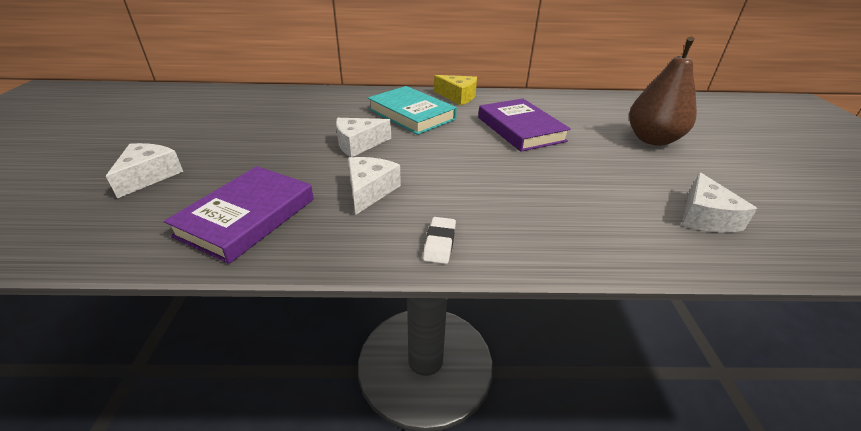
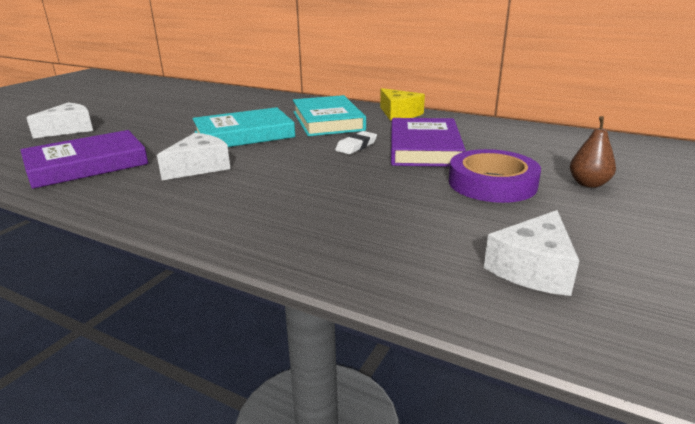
camera: 30 degrees right, 10 degrees down
(358, 144) = (244, 135): white cheese -> turquoise book
(439, 243) = (194, 214): white eraser -> white eraser (356, 146)
(602, 152) = (492, 183): none -> purple tape
(652, 139) = (588, 184): brown pear -> brown pear, size x0.50

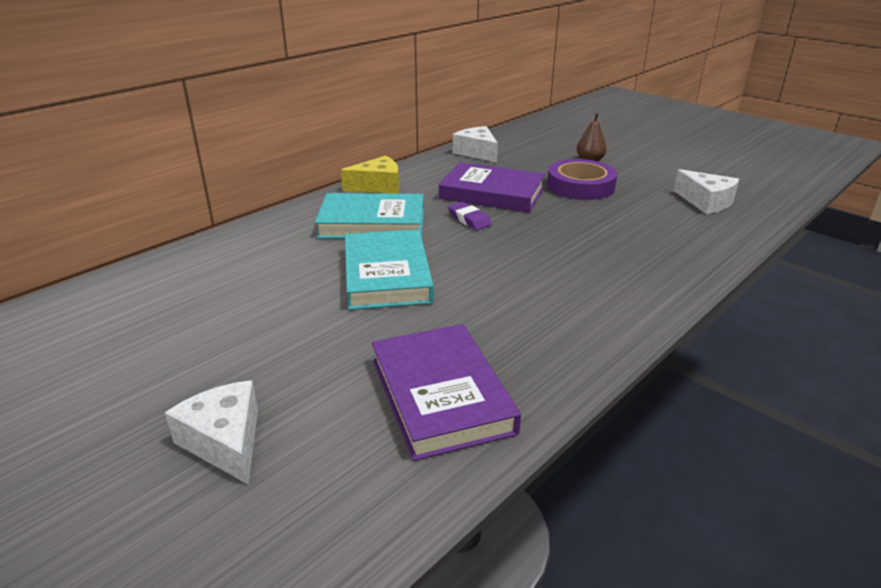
camera: 75 degrees left, 5 degrees up
(199, 167) = (490, 307): white cheese -> white cheese (477, 152)
(356, 146) = (469, 219): white eraser -> purple eraser

